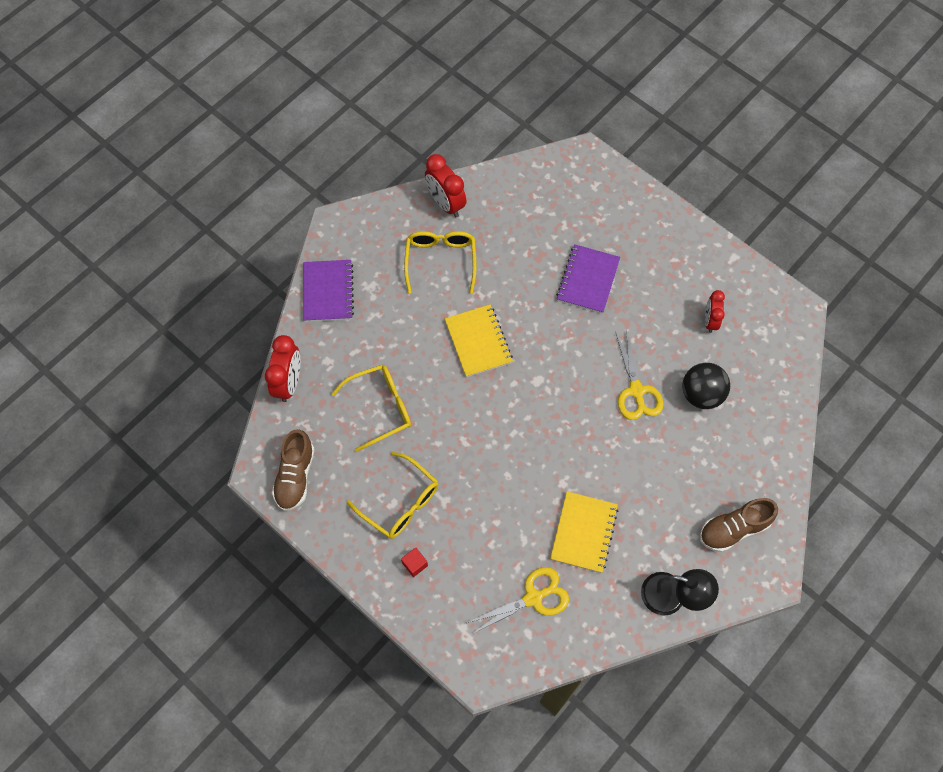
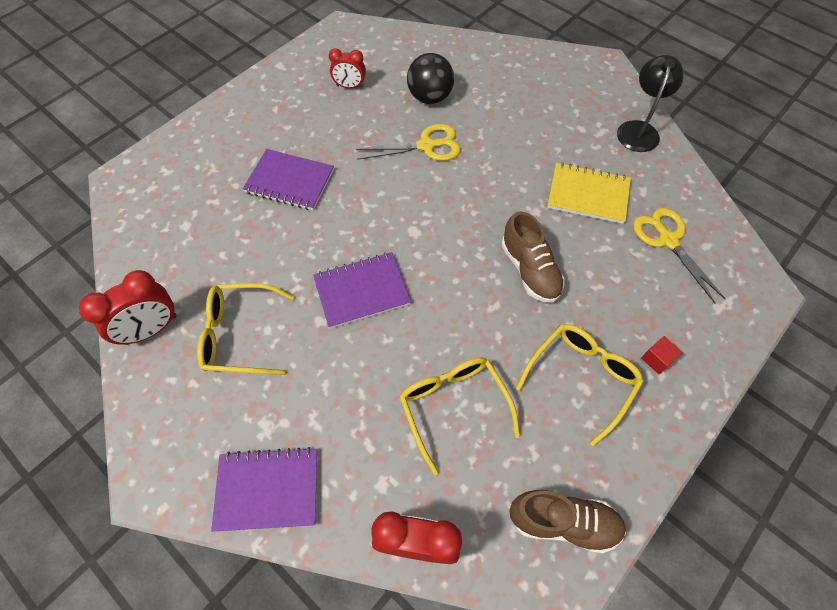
camera: 90 degrees left, 5 degrees down
(478, 342) = (362, 291): yellow notebook -> purple notebook
(733, 529) = (564, 84): brown shoe -> brown shoe (530, 270)

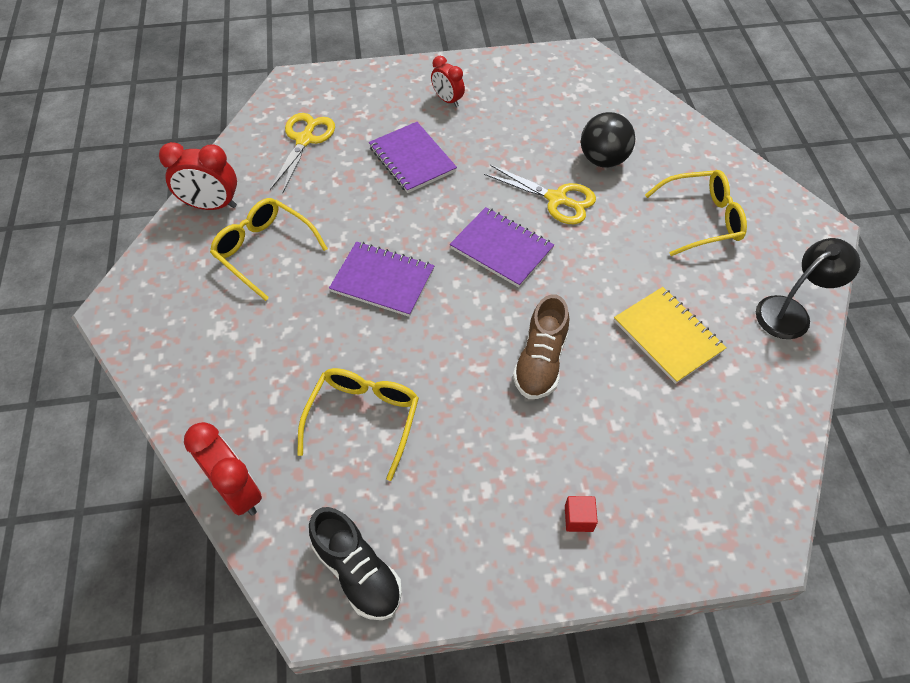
camera: 40 degrees right, 5 degrees down
(268, 490) = (179, 371): purple notebook -> purple notebook (501, 249)
(350, 86) = (539, 110): red clock -> red clock (447, 100)
(563, 522) = (358, 572): brown shoe -> black shoe
(581, 378) = (492, 479): yellow glasses -> yellow glasses (702, 219)
(668, 240) = (707, 429): yellow scissors -> yellow scissors (305, 140)

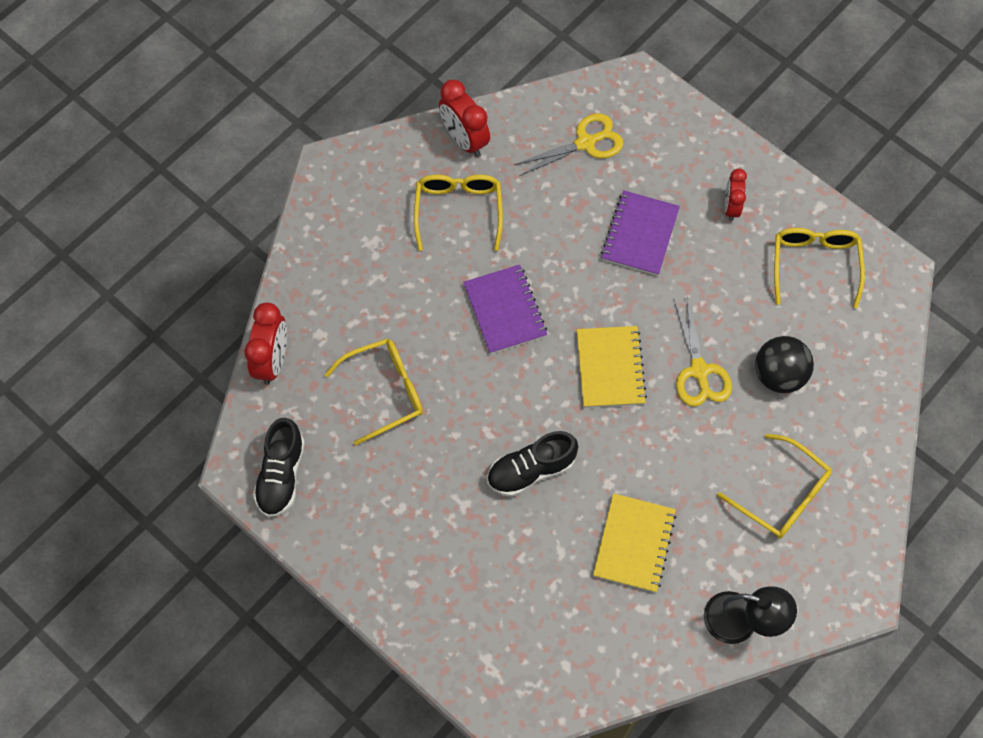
camera: 50 degrees right, 10 degrees up
(501, 249) = (610, 368): purple notebook -> yellow notebook
(537, 89) = (814, 264): none -> yellow glasses
(540, 361) = (531, 470): brown shoe -> black shoe
(578, 518) = (428, 582): red cube -> none

